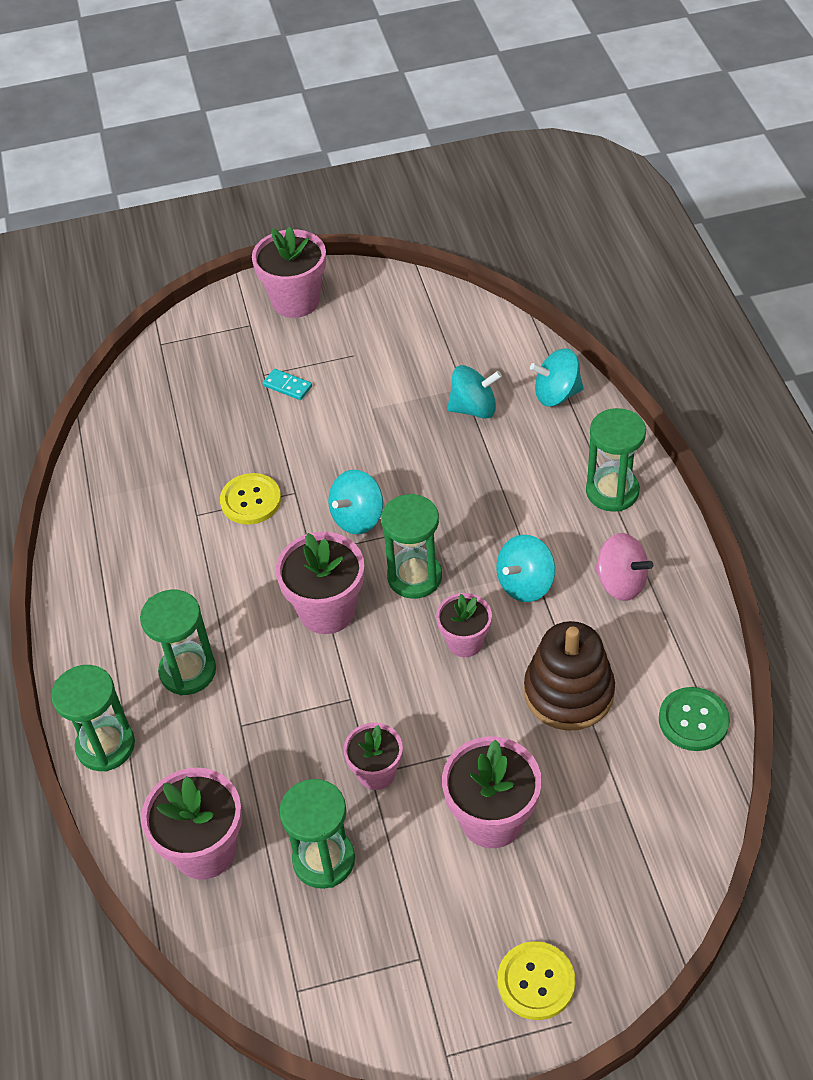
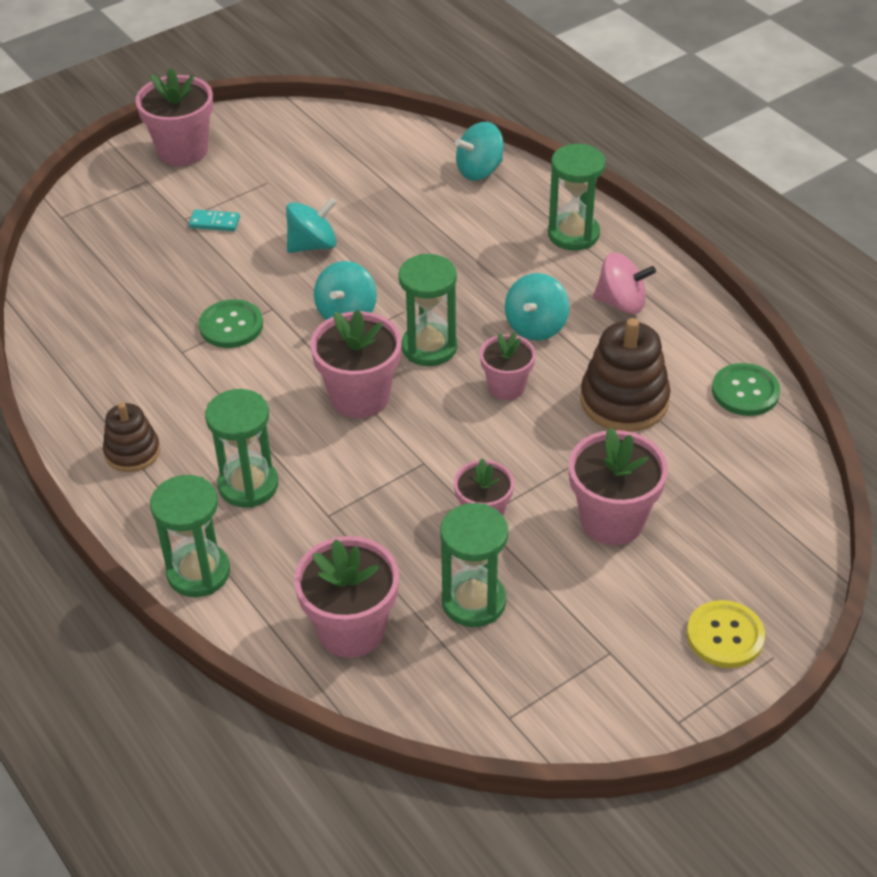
camera: 25 degrees left, 5 degrees down
(108, 605) = (132, 452): none -> brown stacking toy
(251, 500) = (231, 326): yellow button -> green button
(474, 408) = (408, 199): turquoise spinning top -> turquoise spinning top (312, 245)

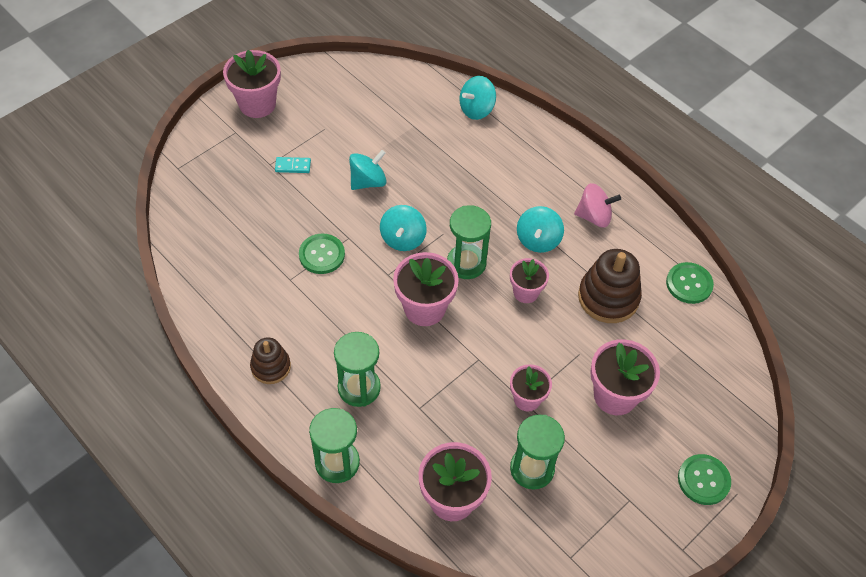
camera: 10 degrees left, 10 degrees up
(573, 234) = (551, 160): green hourglass -> none
(725, 636) = (703, 480): yellow button -> green button

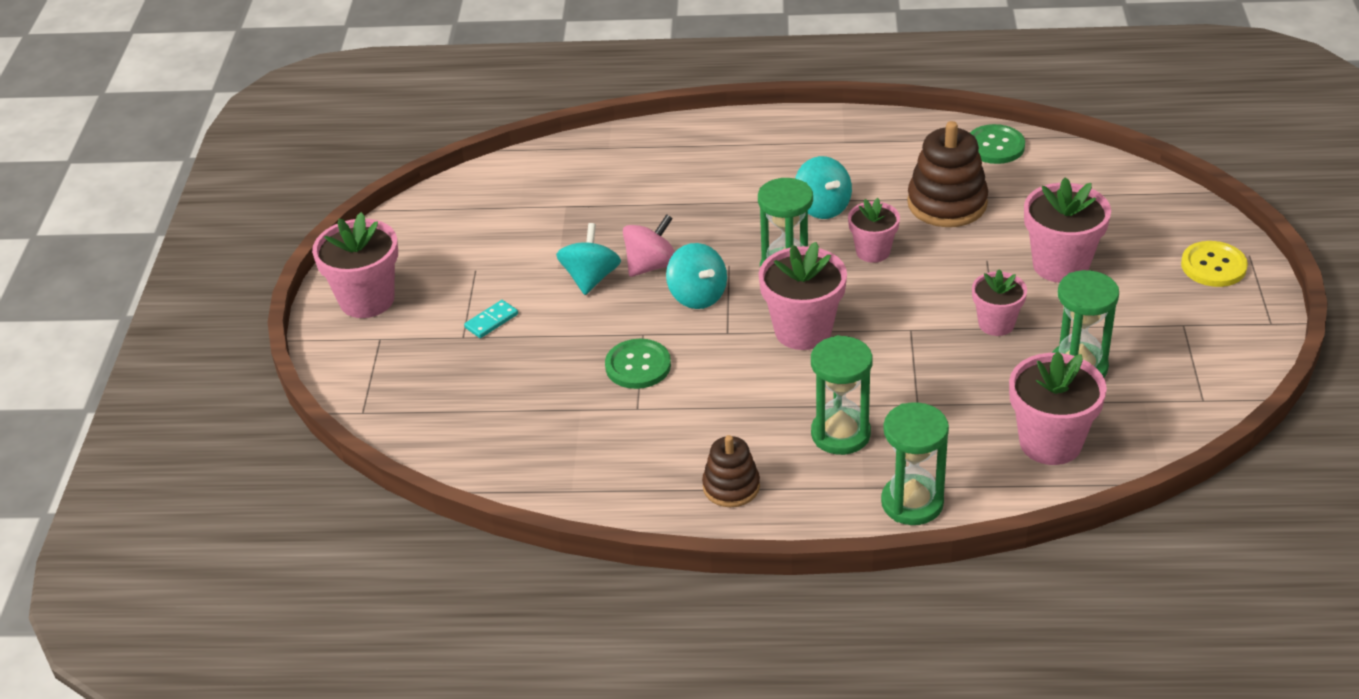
camera: 40 degrees left, 15 degrees down
(476, 109) = (608, 152): turquoise spinning top -> none
(594, 216) = (843, 156): pink spinning top -> pink spinning top (651, 265)
(703, 480) = (1213, 266): green button -> yellow button

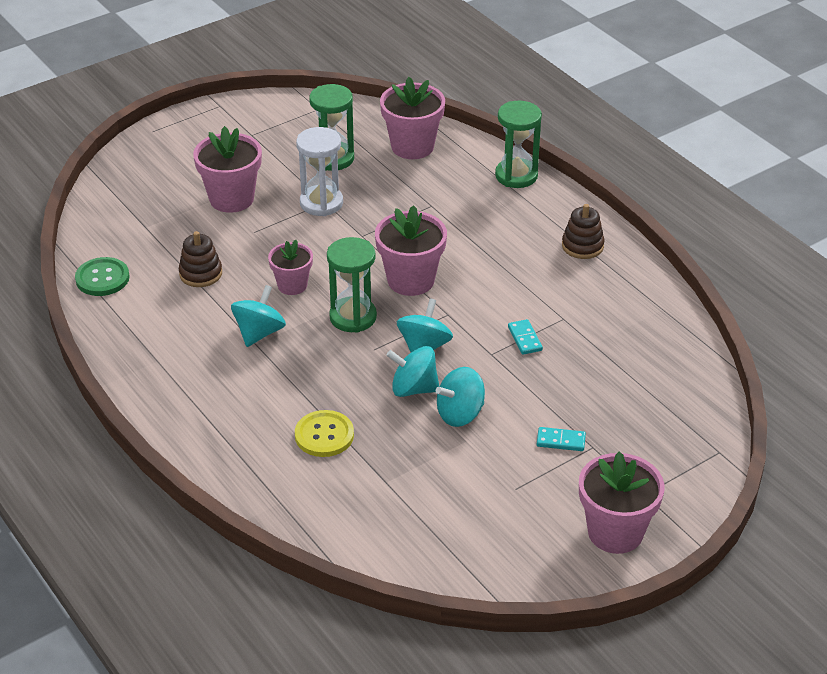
camera: 130 degrees left, 0 degrees up
(638, 366) = (525, 338): green button -> turquoise domino
(651, 265) = (413, 389): pink spinning top -> turquoise spinning top
(840, 434) = (491, 223): green hourglass -> none
(947, 203) = (200, 273): brown stacking toy -> brown stacking toy, size x0.61
(996, 324) = (321, 203): pink flower pot -> white hourglass
(1213, 266) = (177, 140): yellow button -> yellow button (324, 435)

